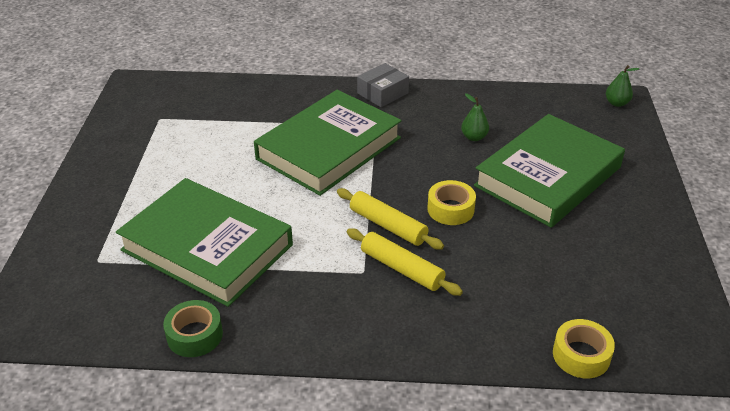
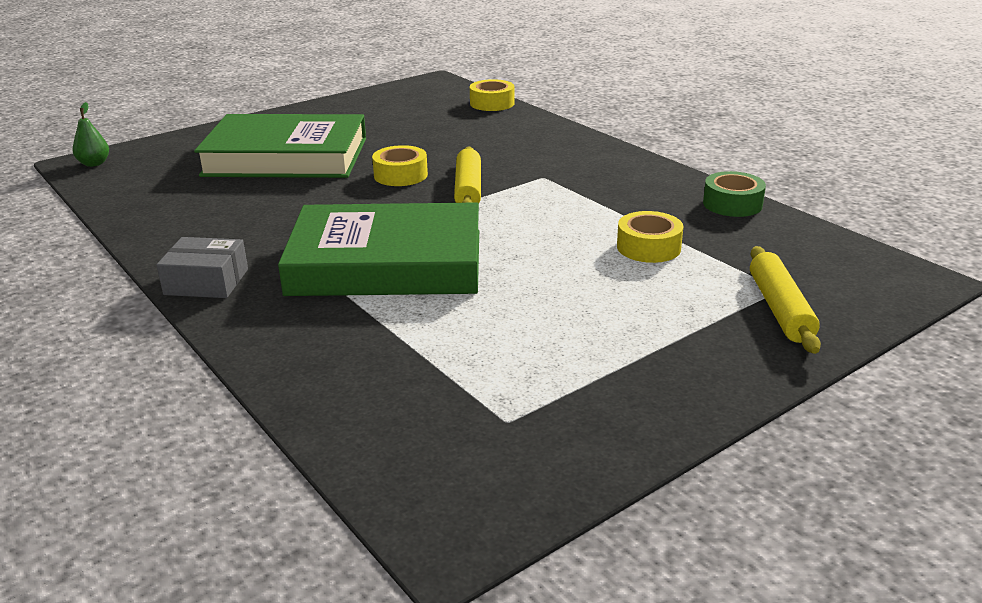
camera: 130 degrees left, 10 degrees down
(207, 247) = (648, 247): green book -> yellow tape
(402, 269) = (512, 167): yellow rolling pin -> yellow rolling pin (780, 309)
(474, 137) = (254, 202): green pear -> none

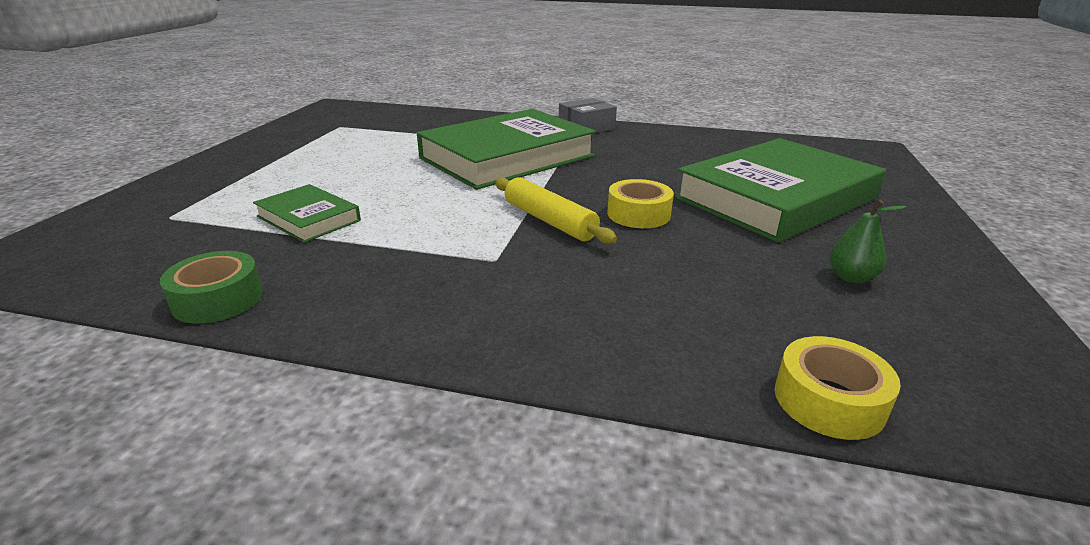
camera: 140 degrees right, 0 degrees up
(94, 164) = (865, 151): green pear -> green pear (851, 277)
(648, 247) = (308, 218): yellow tape -> green book
(780, 309) = (171, 204): yellow rolling pin -> none

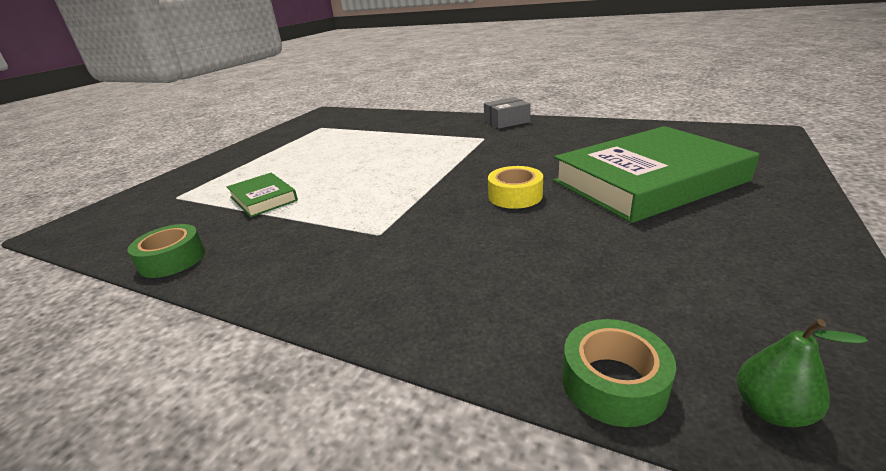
camera: 15 degrees right, 0 degrees up
(507, 157) = (431, 148): green book -> none
(549, 221) = (438, 201): yellow rolling pin -> none
(829, 400) = (613, 383): yellow tape -> green tape
(851, 277) = (690, 259): green pear -> green pear (771, 410)

